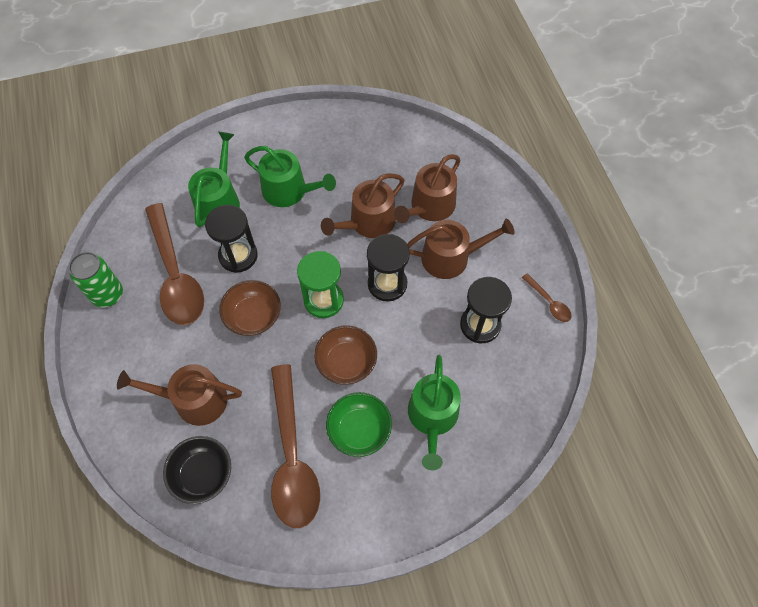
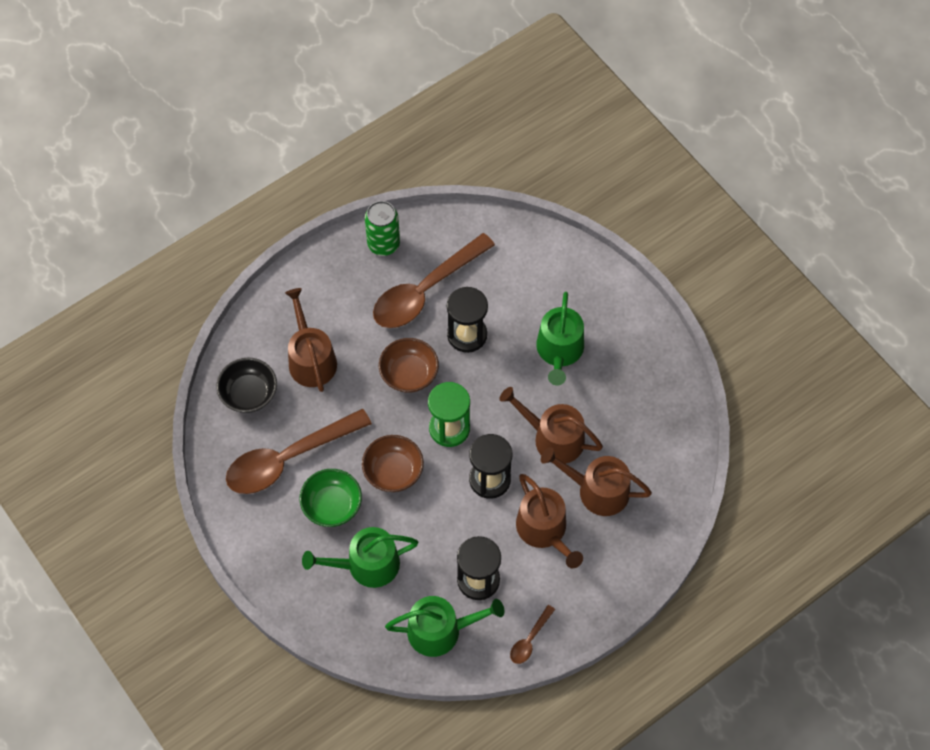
camera: 70 degrees right, 0 degrees up
(219, 200) = (521, 293): green watering can -> green watering can (441, 630)

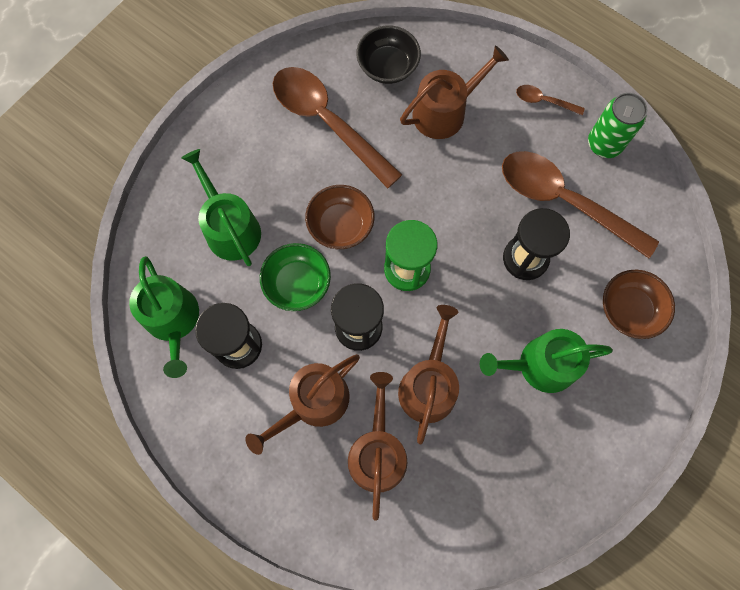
camera: 75 degrees right, 10 degrees up
(332, 505) = (287, 177): green bowl -> green bowl (297, 284)
(409, 374) = (458, 211): brown bowl -> brown bowl (629, 310)
(530, 639) = (181, 418): brown spoon -> brown spoon (544, 101)

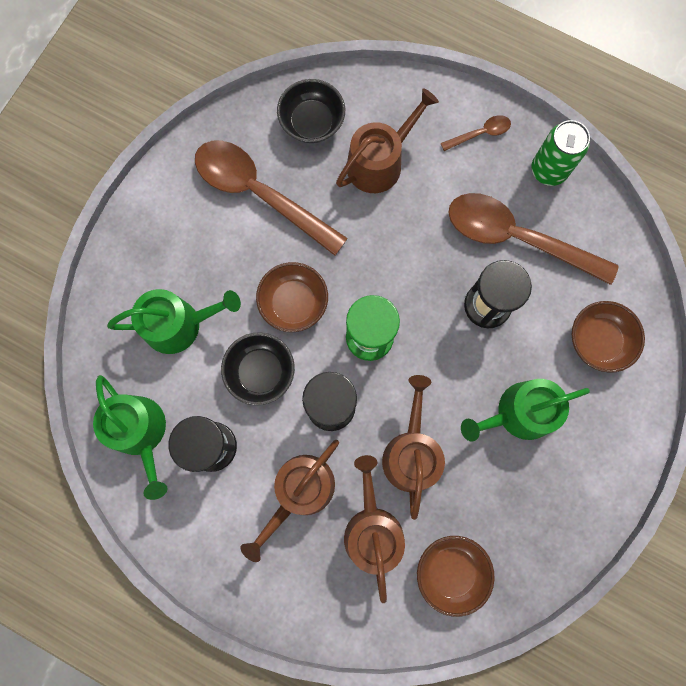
camera: 10 degrees left, 5 degrees up
(230, 227) = (179, 324): green watering can -> green watering can turned 120 degrees clockwise
(297, 284) = (261, 372): green bowl -> black bowl
(448, 507) = (451, 571): none -> brown bowl
(544, 101) = (480, 134): brown spoon -> brown spoon turned 150 degrees clockwise

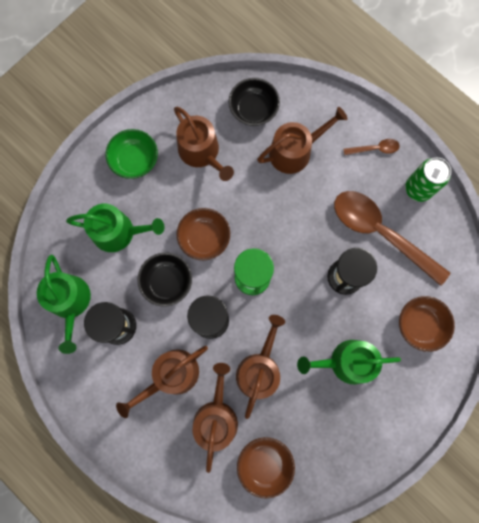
camera: 15 degrees right, 0 degrees up
(175, 226) = (135, 160): none -> green bowl
(260, 194) = (202, 152): brown spoon -> brown watering can

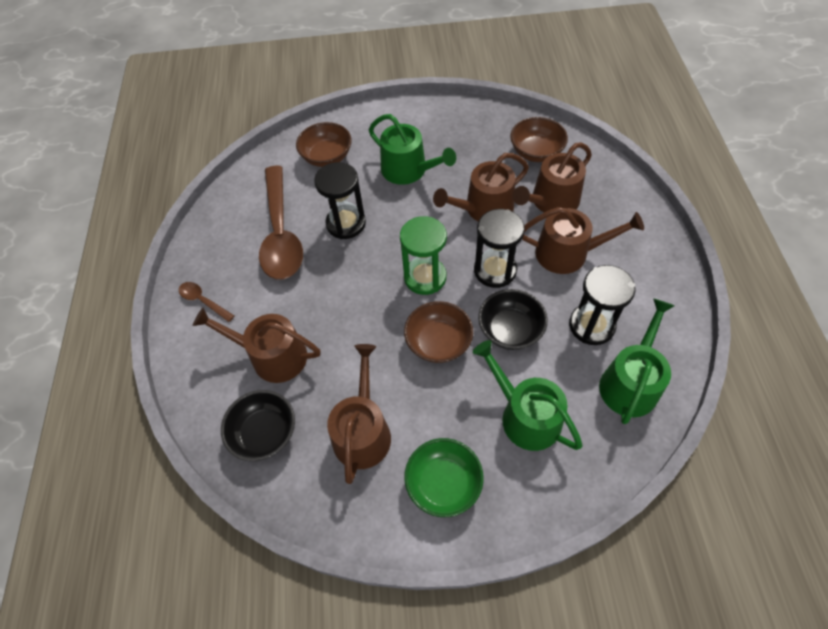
camera: 135 degrees left, 20 degrees down
(418, 189) = (211, 243): green can -> none

